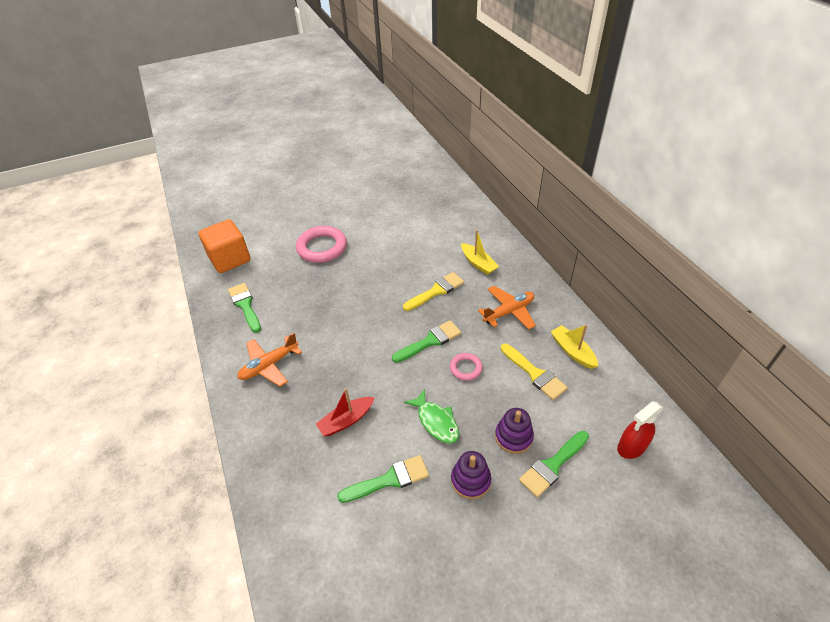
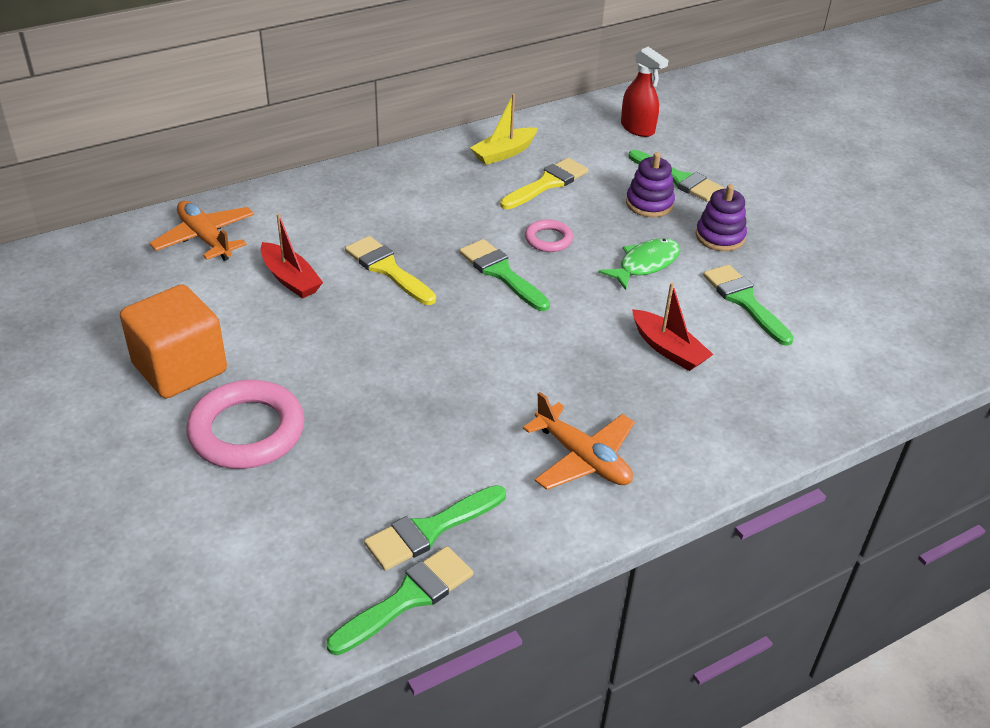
camera: 100 degrees left, 5 degrees down
(212, 298) = (408, 598): none -> green brush
(230, 259) = (268, 599): orange cube -> orange cube (180, 368)
(429, 255) = (290, 279): none -> red boat
(478, 263) = (319, 225): yellow boat -> none
(509, 312) = (433, 199): orange plane -> orange plane (205, 238)

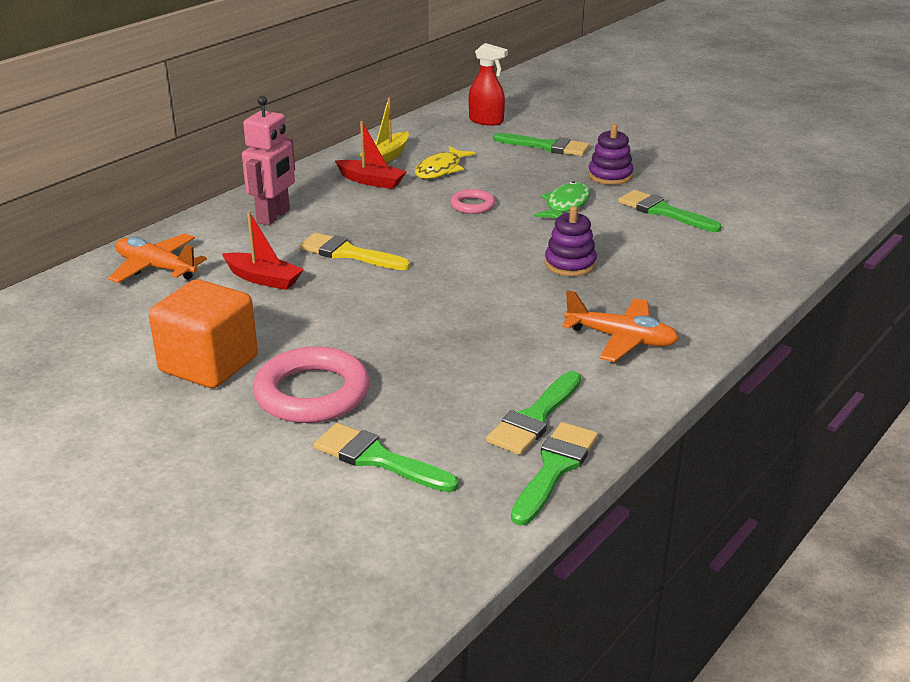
camera: 20 degrees left, 10 degrees down
(348, 203) = (274, 216): none -> pink robot
(501, 273) = (451, 235): green brush -> green brush (377, 459)
(547, 183) = (441, 169): yellow brush -> yellow fish
(649, 204) = (536, 166): purple stacking toy -> purple stacking toy (570, 264)
(668, 349) = (630, 254): red boat -> red boat (371, 181)

